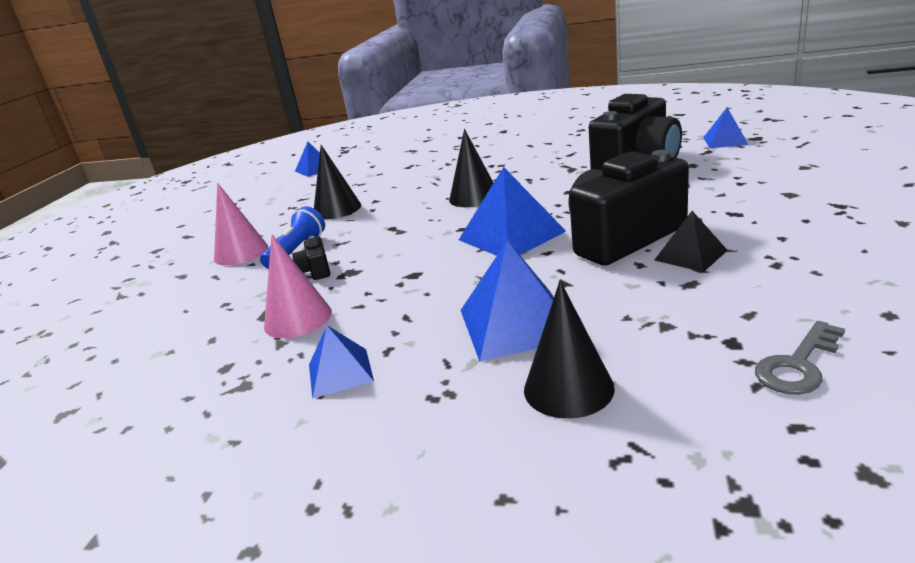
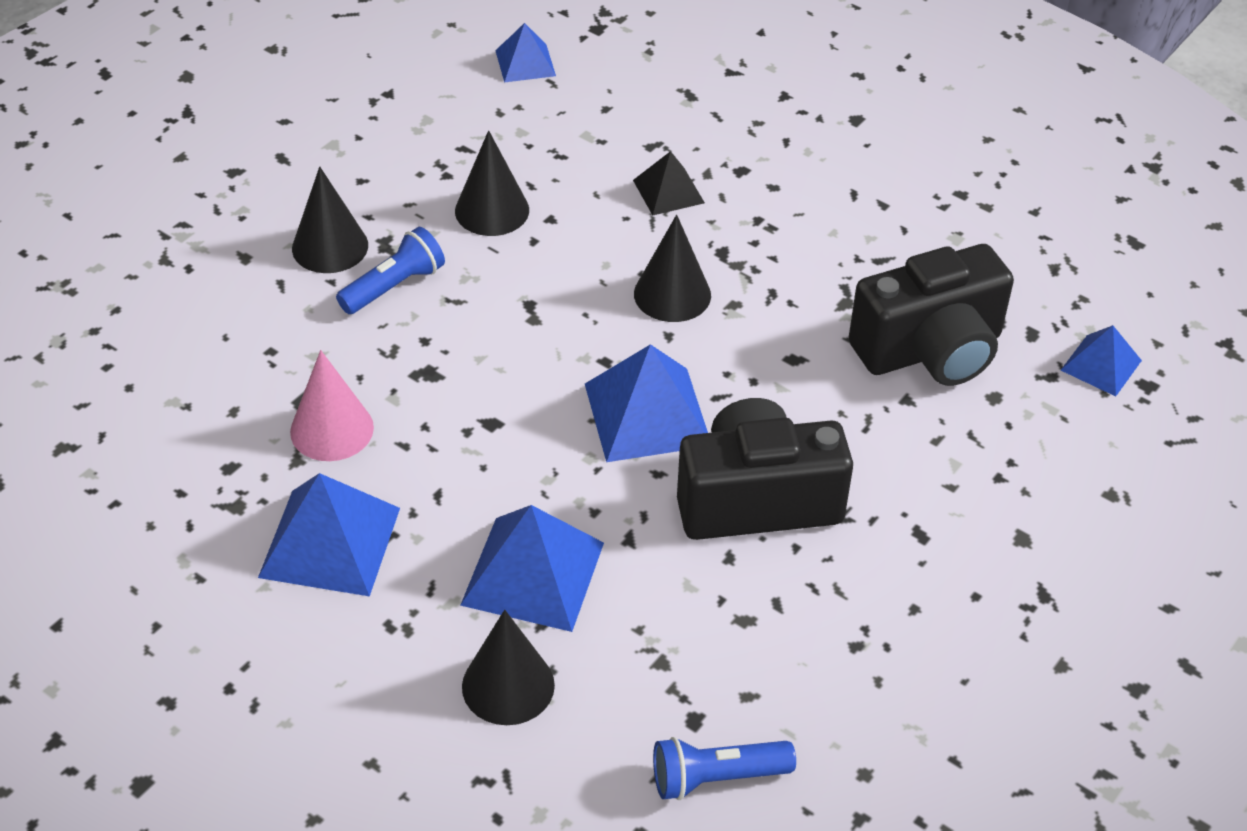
camera: 20 degrees right, 20 degrees up
(241, 252) = (330, 246): pink cone -> black cone
(316, 271) = (394, 346): black camera -> none
(340, 372) = (329, 542): blue pyramid -> blue pyramid, size x1.71
(690, 255) = (793, 576): black pyramid -> black pyramid (668, 191)
(798, 365) = (716, 778): grey key -> blue flashlight

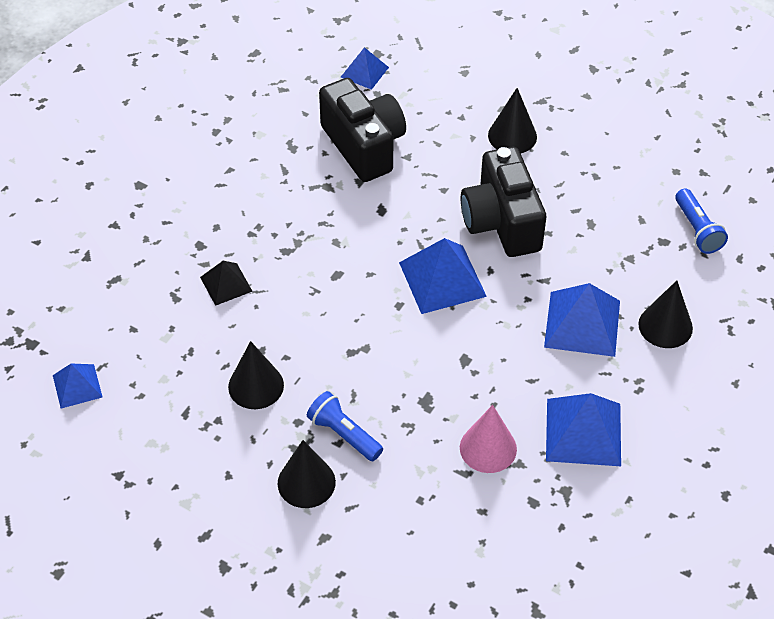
camera: 95 degrees left, 5 degrees up
(672, 294) = (331, 274): black cone -> black cone (512, 136)

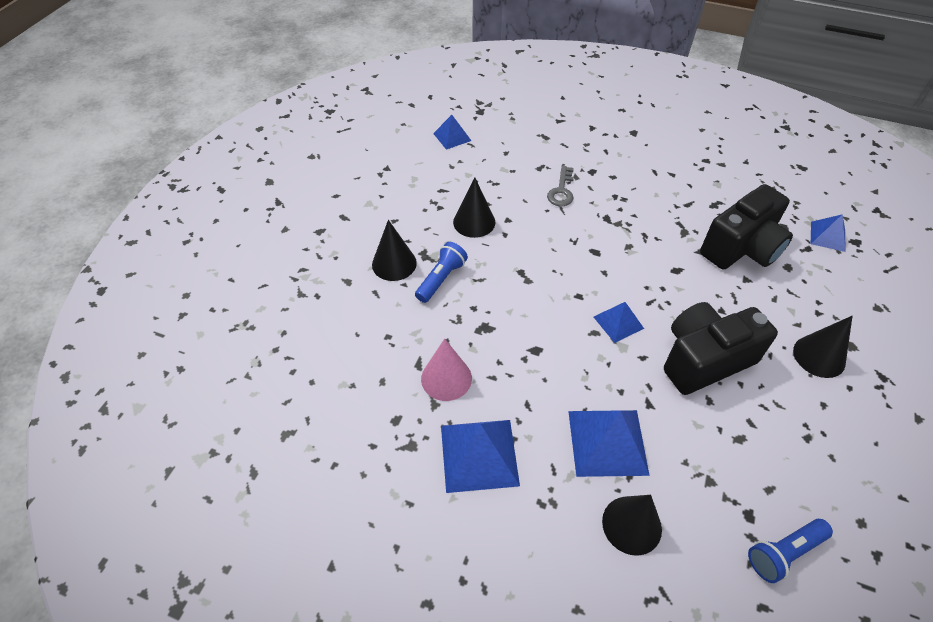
camera: 80 degrees right, 0 degrees up
(226, 284) = (561, 191): black pyramid -> grey key
(442, 279) = (618, 322): blue pyramid -> blue pyramid, size x0.58

